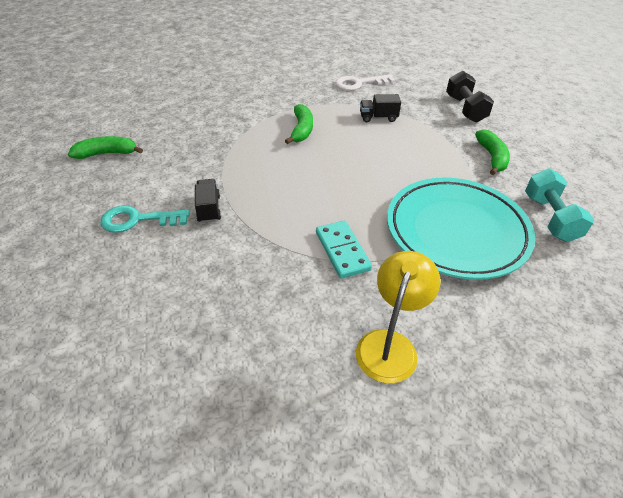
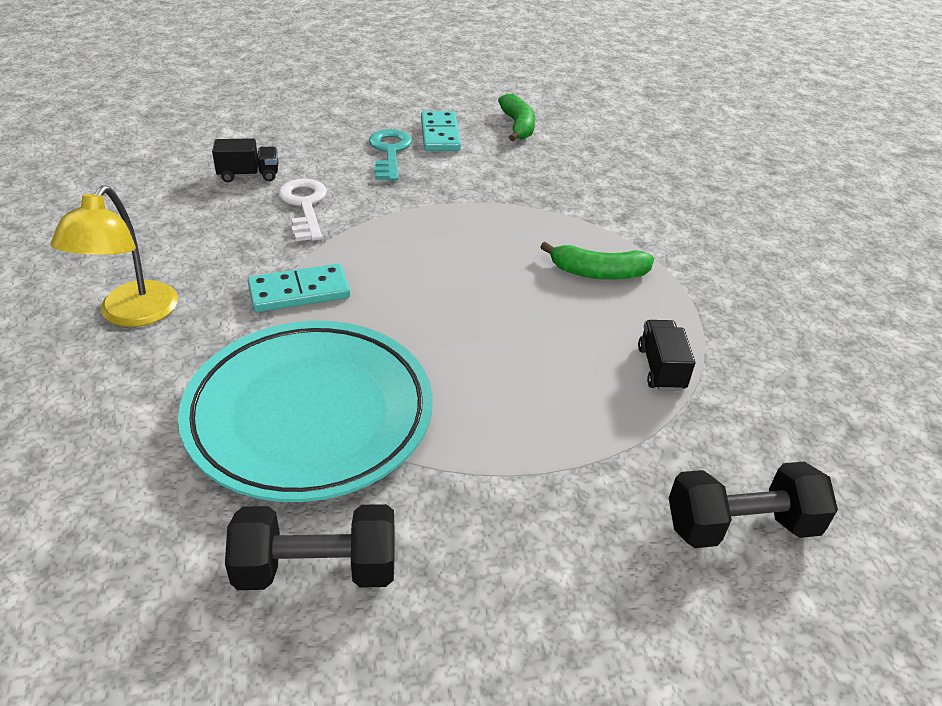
camera: 90 degrees right, 5 degrees down
(112, 193) = (440, 135): none -> turquoise domino
(209, 209) = (402, 194): black truck -> black truck (249, 175)
(359, 83) = (797, 357): white key -> white key (304, 206)
(390, 344) = (132, 315): yellow lamp -> yellow lamp turned 75 degrees clockwise
(492, 157) = (532, 526): green banana -> none
(550, 218) = (317, 569): turquoise dumbbell -> black dumbbell

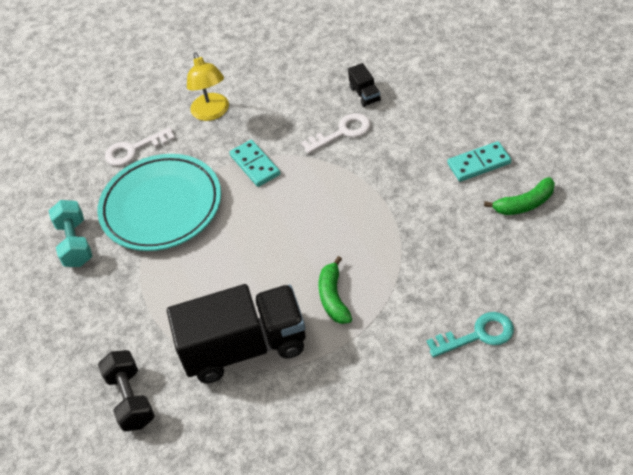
camera: 85 degrees right, 10 degrees up
(122, 432) = (134, 150): none -> white key
(132, 315) = (212, 113): yellow lamp -> yellow lamp turned 105 degrees counterclockwise
(317, 569) = (75, 243): black dumbbell -> turquoise dumbbell
(389, 152) = (434, 146): turquoise key -> turquoise key (478, 335)
(661, 368) = (245, 347): black truck -> black truck, size x2.50

